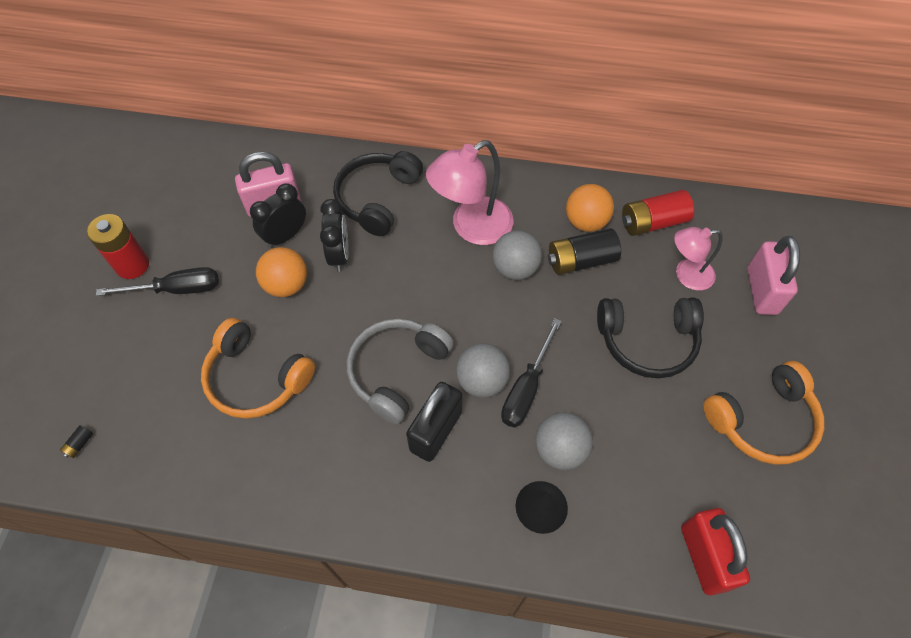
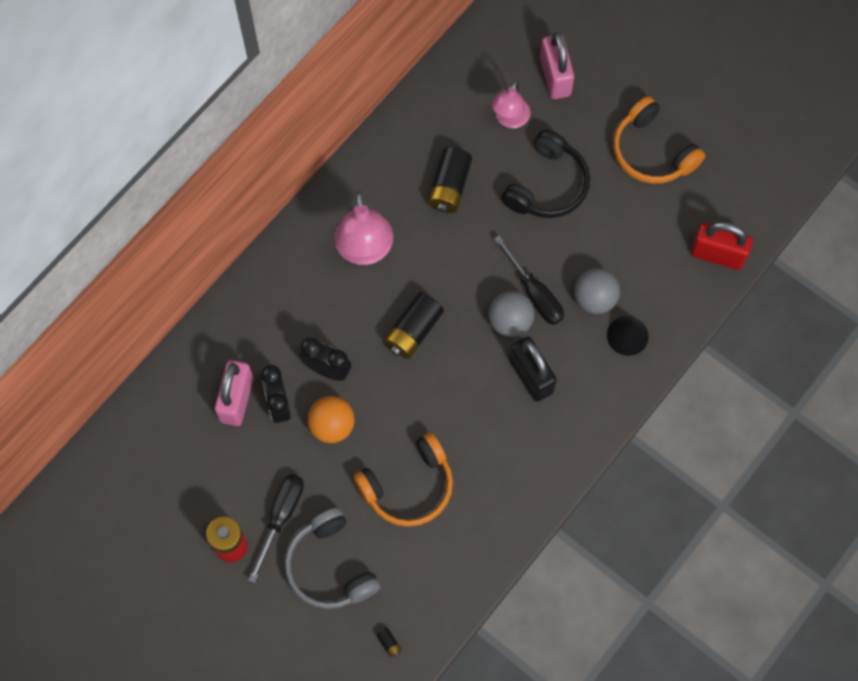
camera: 60 degrees left, 10 degrees up
(377, 198) = (285, 310): black headphones -> none
(396, 371) = (465, 378): grey headphones -> grey headphones (330, 567)
(418, 303) = (413, 331): none -> black battery
(515, 268) = (426, 240): grey ball -> none
(585, 222) = (415, 160): orange ball -> none
(652, 222) = (447, 110): red battery -> none
(762, 291) = (555, 77): pink padlock -> pink padlock turned 45 degrees clockwise
(762, 421) = (651, 152): orange headphones -> orange headphones turned 135 degrees clockwise

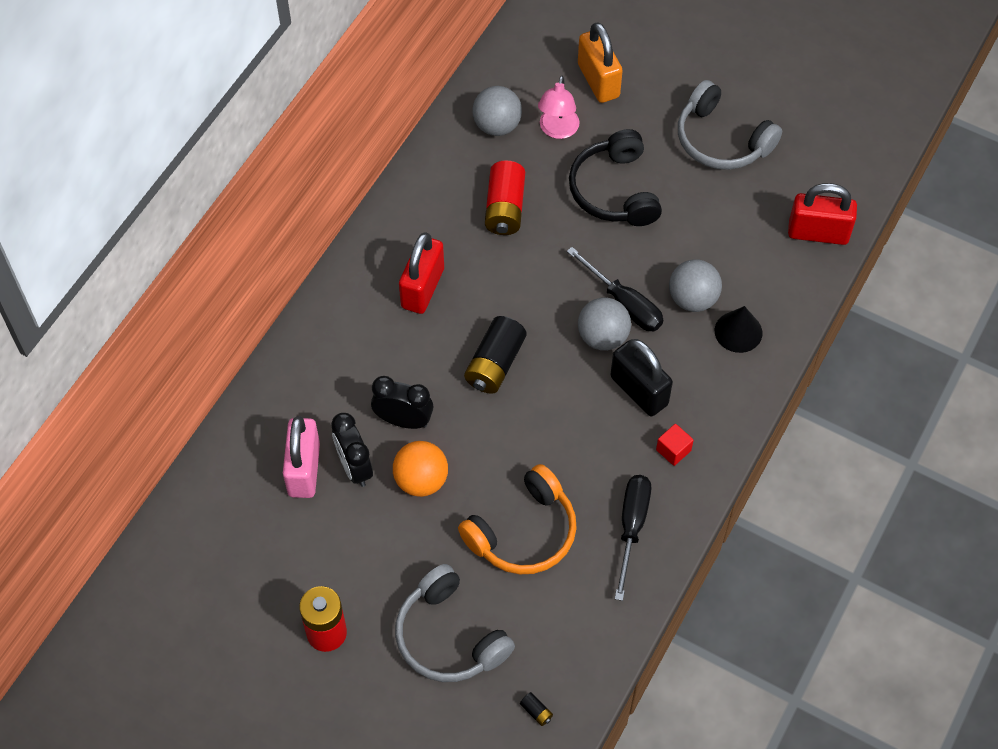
camera: 10 degrees left, 10 degrees down
(281, 517) = (380, 591): black screwdriver -> black screwdriver (631, 527)
(365, 250) = (422, 288): pink lamp -> red padlock
(449, 187) = (504, 208): black battery -> red battery
(457, 106) = (497, 126): none -> grey ball
(547, 185) = (614, 190): black headphones -> black headphones turned 150 degrees clockwise
(549, 435) = (673, 450): none -> red cube
(555, 77) = (598, 81): pink padlock -> orange padlock
(651, 152) = (721, 140): orange headphones -> grey headphones

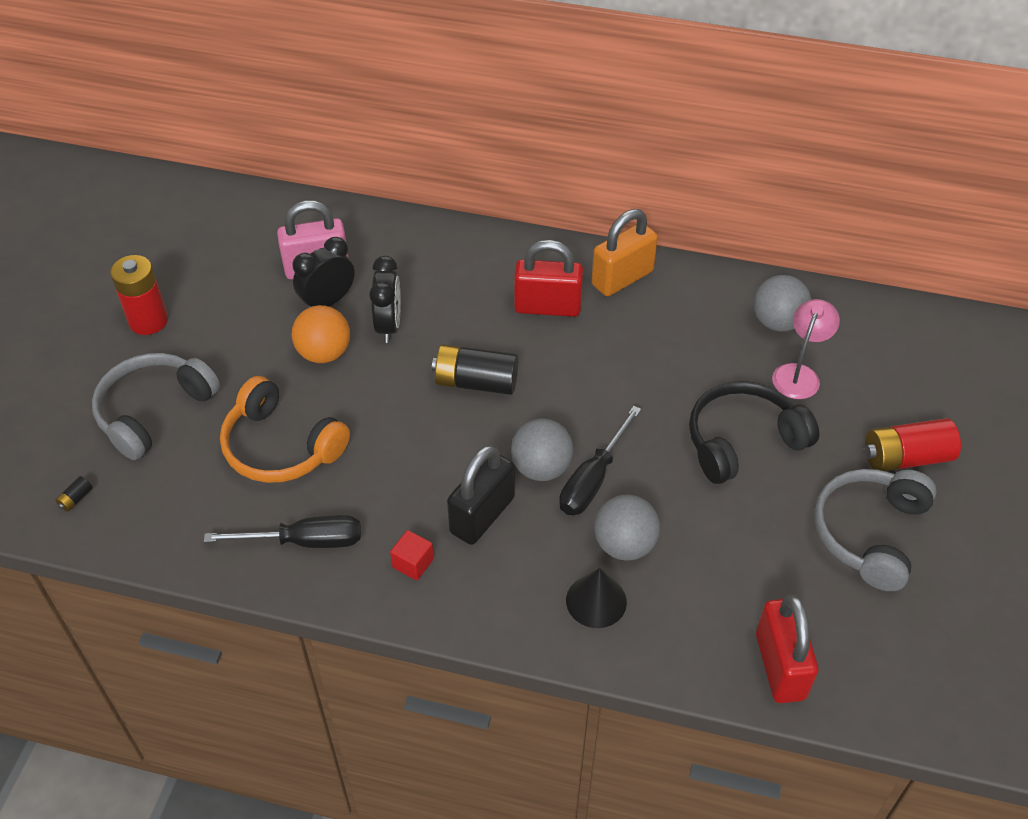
camera: 75 degrees right, 10 degrees down
(504, 208) = (674, 350): red battery -> red battery (906, 457)
(557, 130) = (799, 374): pink lamp -> pink lamp turned 120 degrees clockwise
(598, 81) = (888, 397): orange padlock -> orange padlock (622, 278)

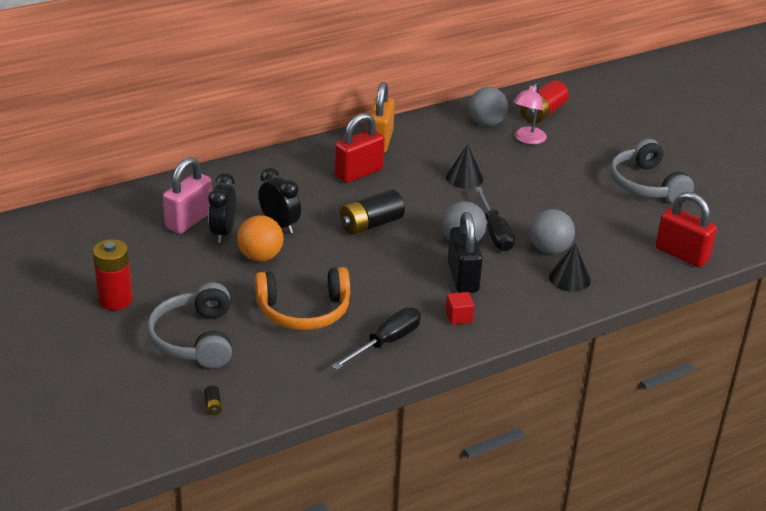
camera: 45 degrees left, 15 degrees down
(654, 383) = (464, 178): none -> black cone
(742, 441) = (541, 179): black headphones -> none
(799, 374) = (527, 139): pink lamp -> pink lamp turned 135 degrees counterclockwise
(906, 457) = (620, 148): red battery -> red battery (542, 113)

